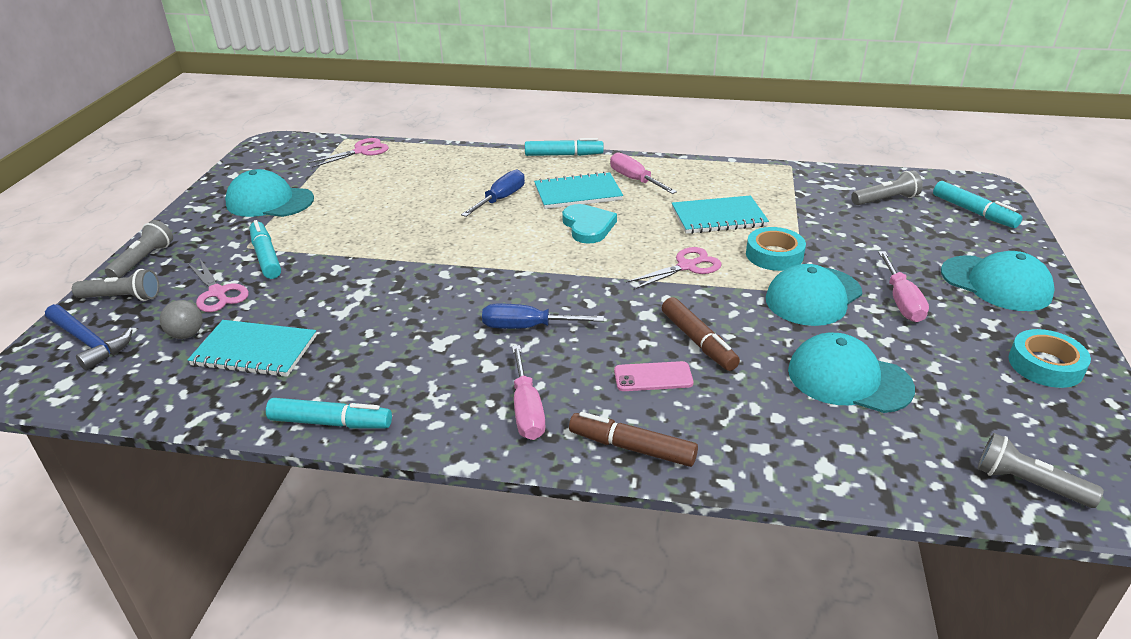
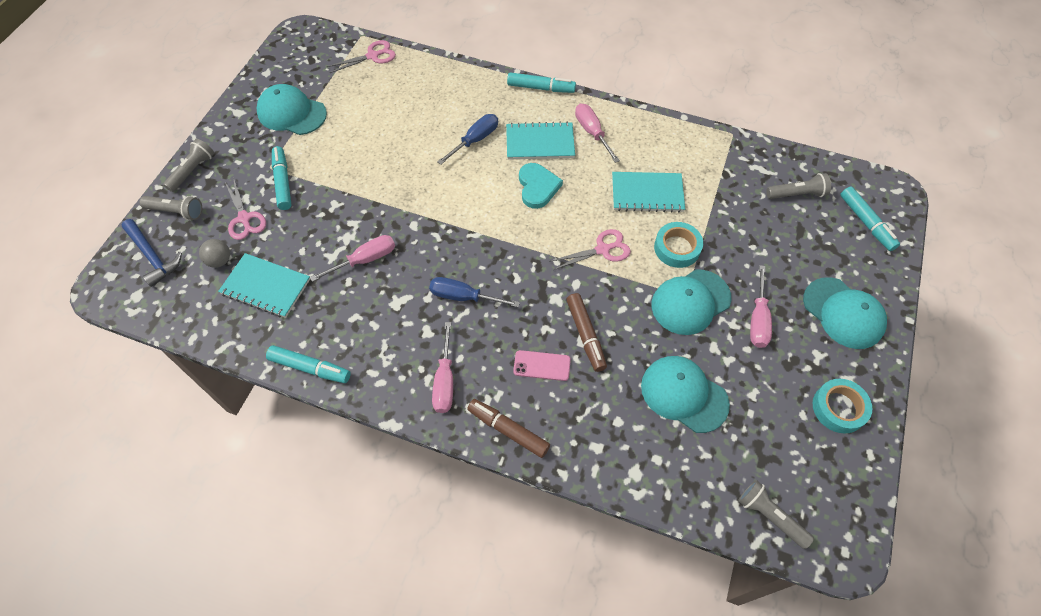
camera: 10 degrees right, 25 degrees up
(387, 310) = (364, 260): none -> pink screwdriver

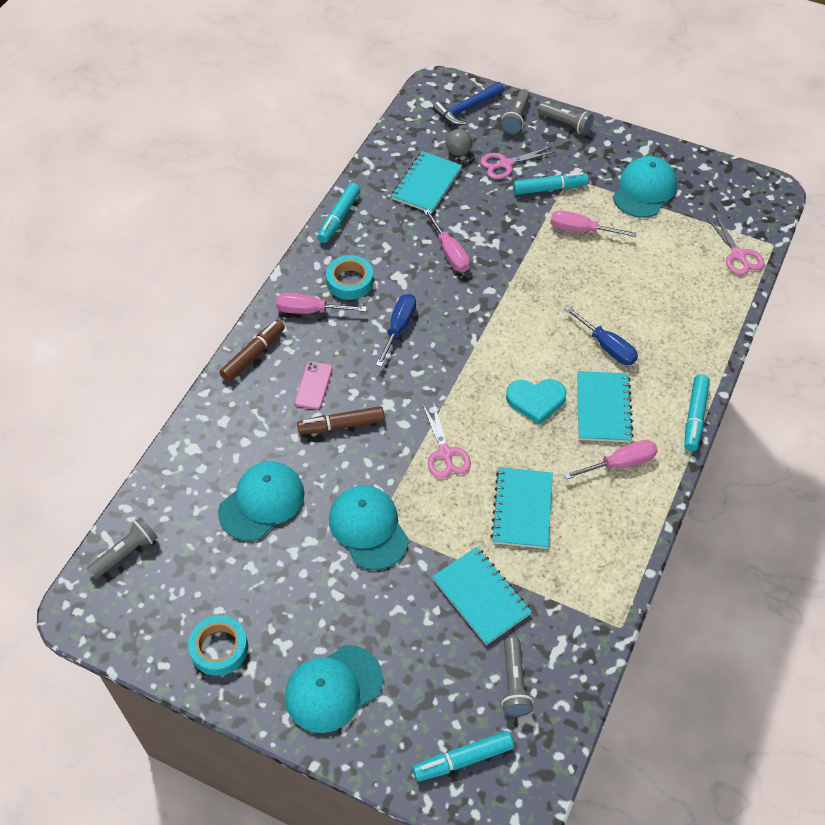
camera: 95 degrees right, 5 degrees down
(677, 248) = (441, 527): turquoise tape -> turquoise tape (350, 281)
(732, 217) = (481, 596): none -> turquoise notebook
(758, 319) = (338, 592): pink screwdriver -> pink screwdriver (581, 230)

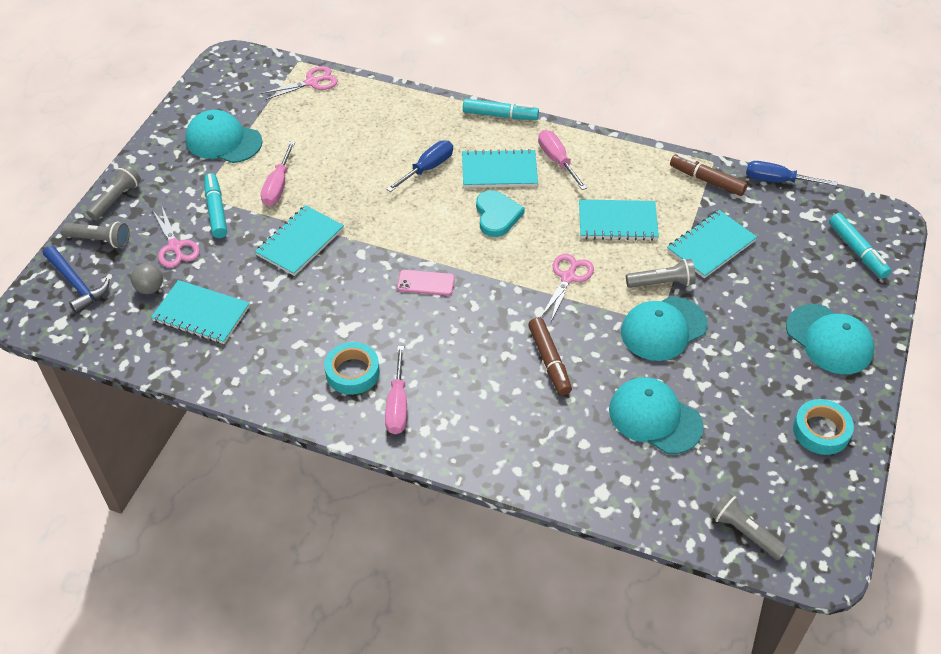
camera: 95 degrees left, 5 degrees down
(253, 355) = (466, 451): brown marker -> brown marker (707, 180)
(313, 385) = (502, 390): pink phone -> pink phone (426, 283)
(339, 218) = (252, 392): turquoise marker -> none
(398, 328) = (417, 324): blue screwdriver -> blue screwdriver (778, 181)
(445, 453) = (568, 277): pink scissors -> pink scissors turned 45 degrees counterclockwise
(449, 252) = (308, 288): pink screwdriver -> none
(506, 247) = (300, 242): none -> turquoise notebook
(514, 683) = (782, 223): grey flashlight -> grey flashlight (662, 283)

